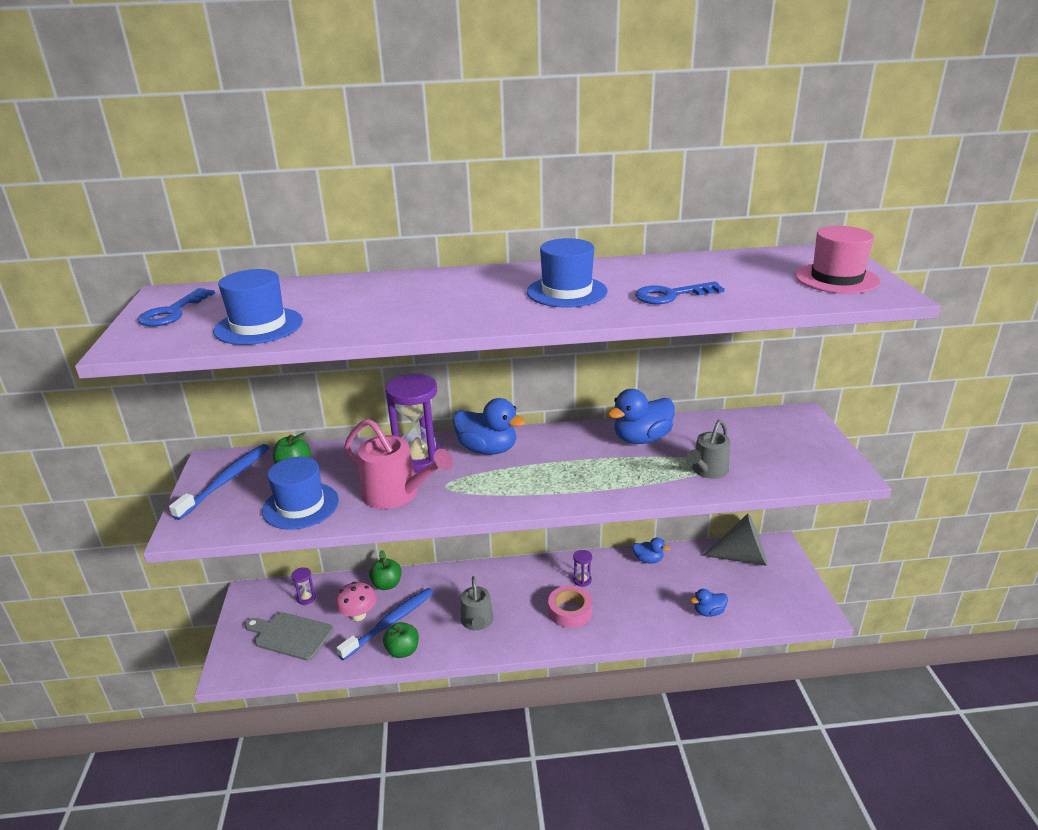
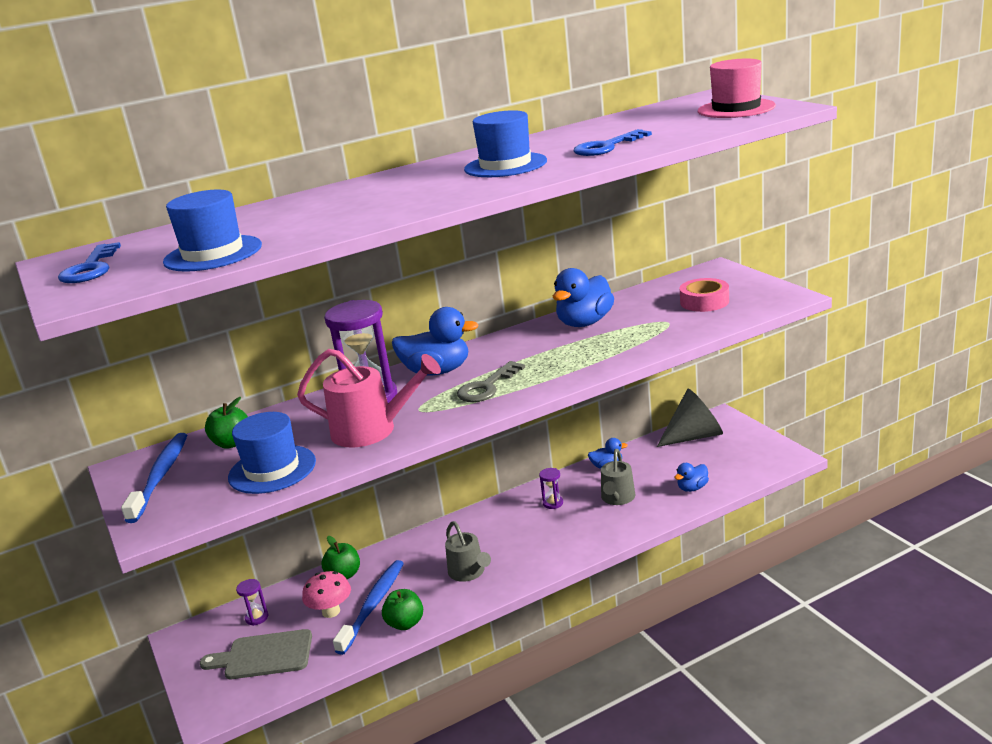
camera: 20 degrees left, 5 degrees down
(513, 482) = (487, 387): none -> grey key
(570, 611) = (559, 532): pink tape -> pink tape (704, 302)
(707, 470) = (666, 328): grey watering can -> grey watering can (617, 498)

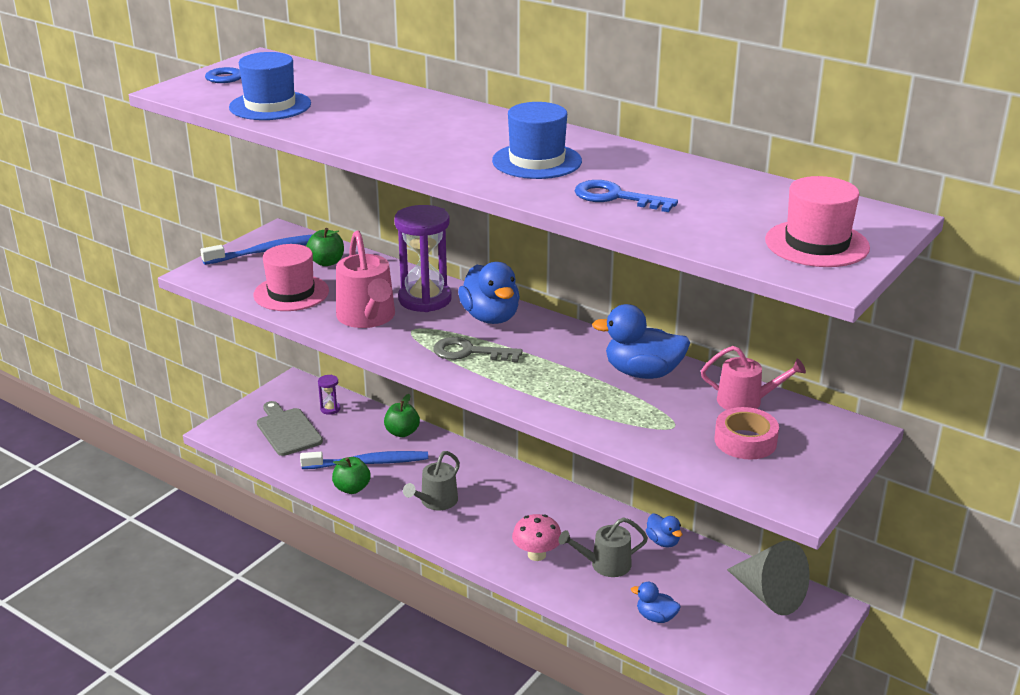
camera: 60 degrees right, 5 degrees up
(272, 469) = (291, 293): blue hat -> pink hat
(331, 611) = (352, 443): pink mushroom -> pink mushroom (536, 555)
(553, 503) = (572, 522): purple hourglass -> none
(653, 295) = (745, 401): none -> pink watering can

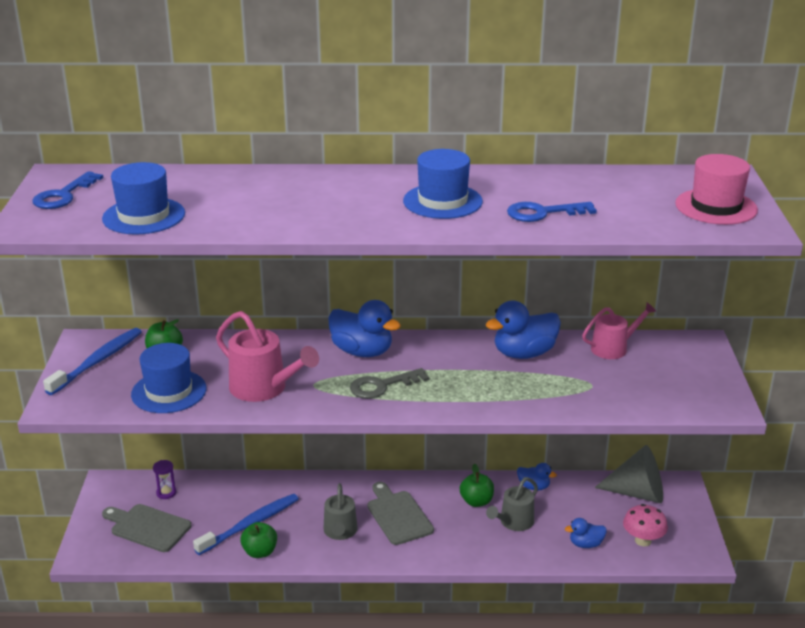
camera: 35 degrees left, 0 degrees up
(291, 293) = (169, 391): pink hat -> blue hat
(402, 432) = (251, 487): green apple -> green apple (476, 501)
(425, 299) = (291, 355): purple hourglass -> none
(502, 510) = (398, 515): none -> grey cutting board
(536, 555) = (459, 538): pink mushroom -> pink mushroom (643, 540)
(745, 441) = (647, 377): pink tape -> none

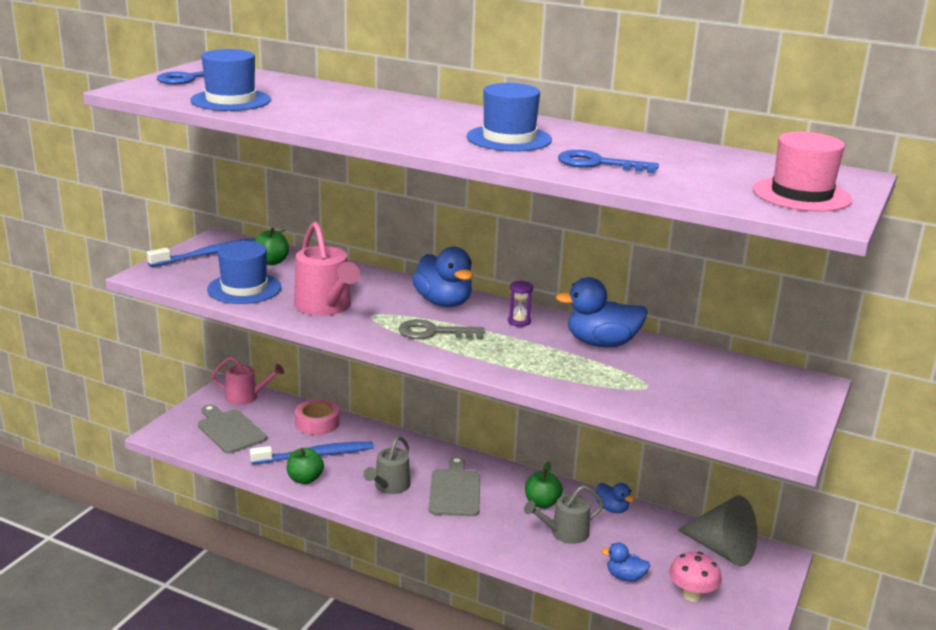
camera: 25 degrees right, 5 degrees down
(166, 493) = (267, 409): purple hourglass -> purple hourglass (519, 321)
(225, 491) = (317, 423): none -> pink tape
(613, 348) = (703, 363): pink watering can -> pink watering can (246, 397)

